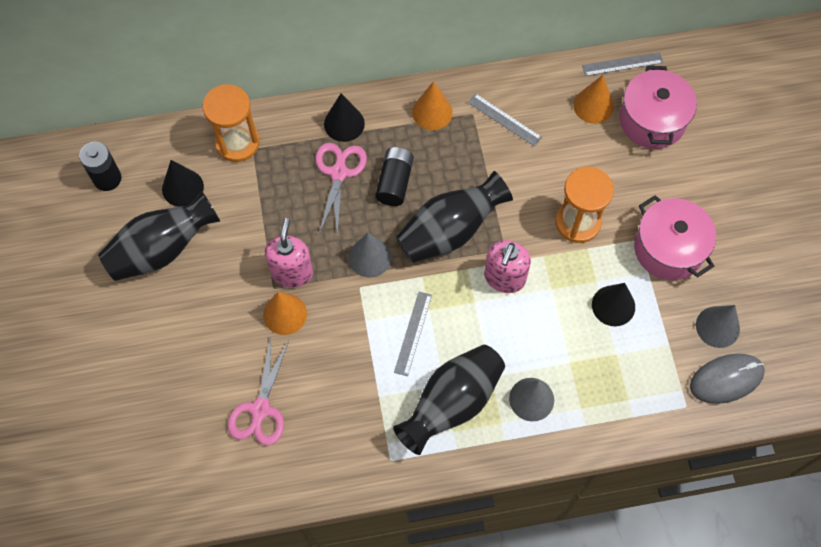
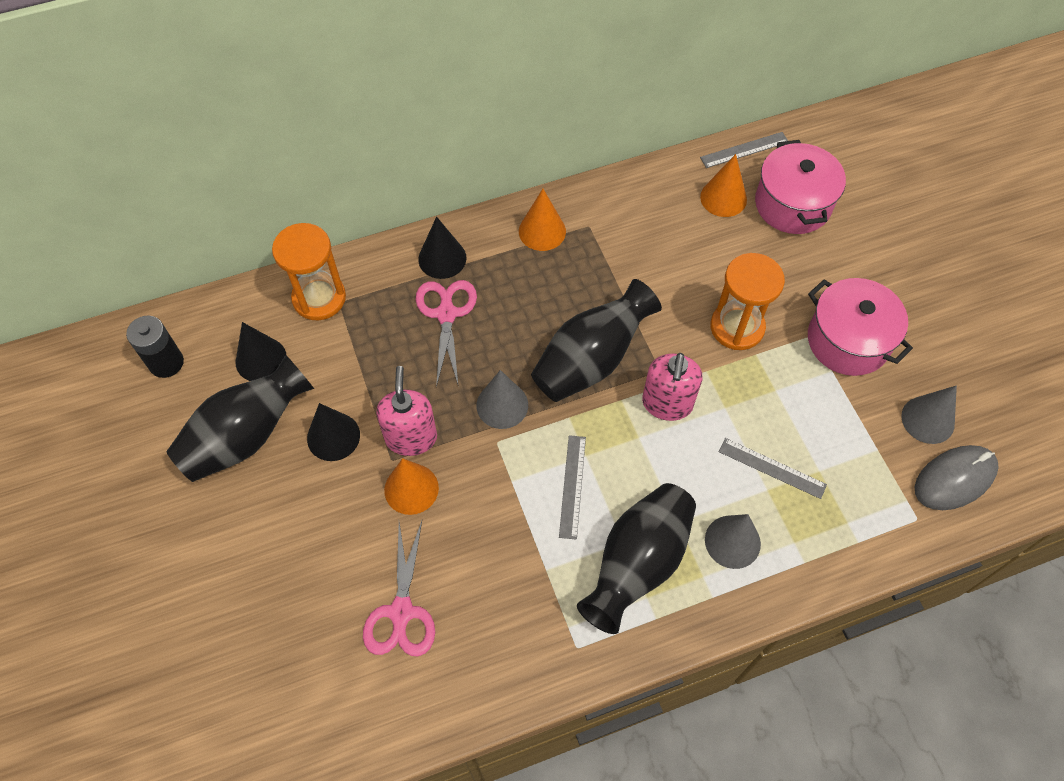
camera: 10 degrees left, 5 degrees down
(395, 182) = (514, 315): black battery -> none
(504, 120) = (626, 227): grey ruler -> grey ruler (772, 468)
(613, 305) = (801, 415): black cone -> black cone (333, 436)

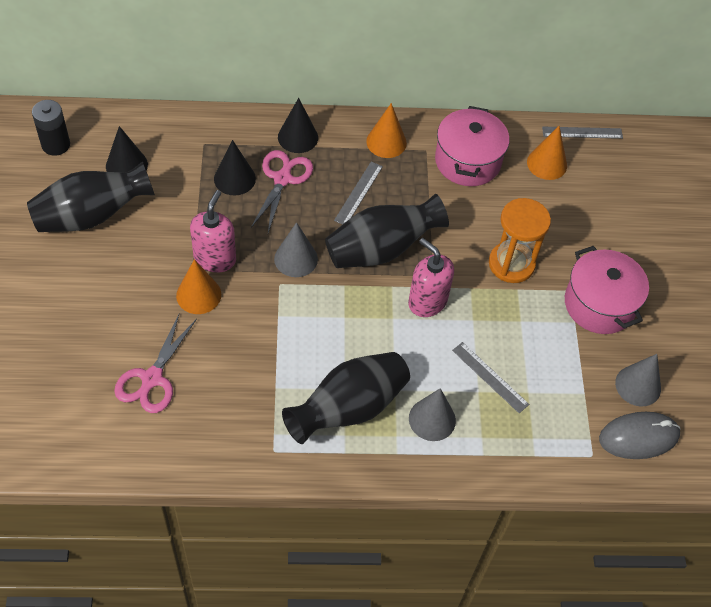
camera: 15 degrees right, 5 degrees down
(319, 298) = (190, 136): orange hourglass -> none
(333, 436) = (156, 238): black cone -> black cone (234, 178)
(572, 486) = (323, 335): grey ruler -> grey ruler (358, 193)
(667, 404) = (427, 301): pink soap dispenser -> pink soap dispenser turned 105 degrees clockwise
(792, 204) = (603, 186): pink pot -> pink pot (467, 161)

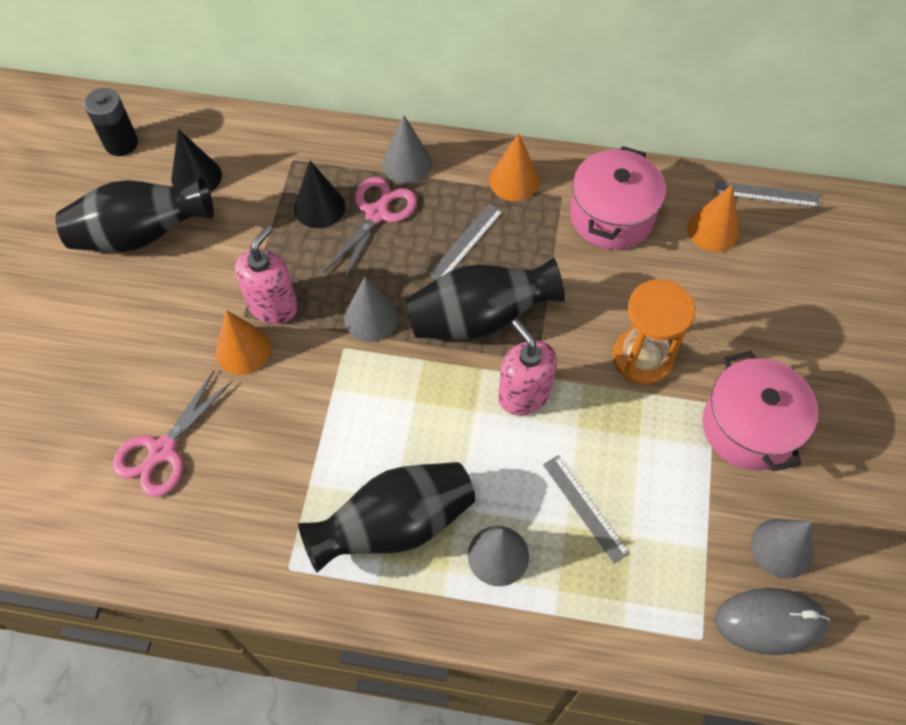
camera: 15 degrees right, 5 degrees up
(298, 137) = (407, 163): black cone -> grey cone

